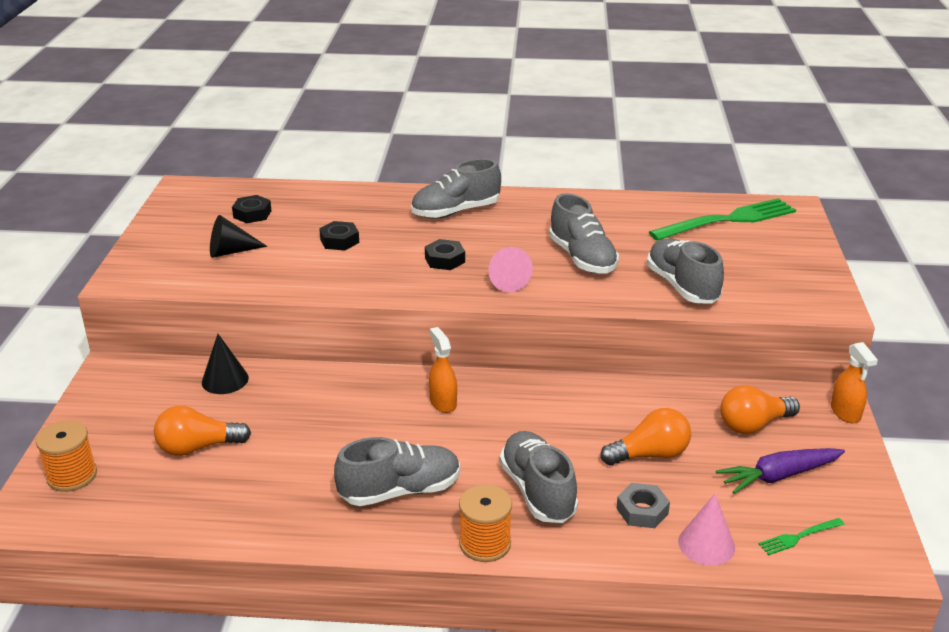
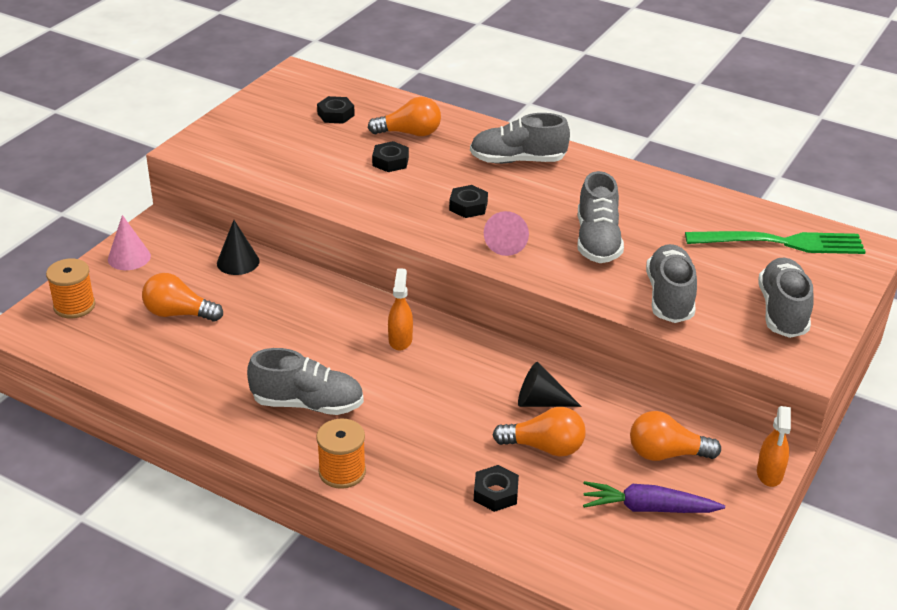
camera: 25 degrees right, 5 degrees up
(231, 251) = (292, 146): black cone -> black cone (540, 402)
(338, 213) = (410, 133): none -> orange light bulb
(537, 491) = (419, 444): grey shoe -> grey shoe (782, 311)
(642, 511) = (495, 493): grey nut -> black nut
(706, 544) = (527, 542): pink cone -> pink cone (129, 257)
(798, 537) = (617, 567): green fork -> none

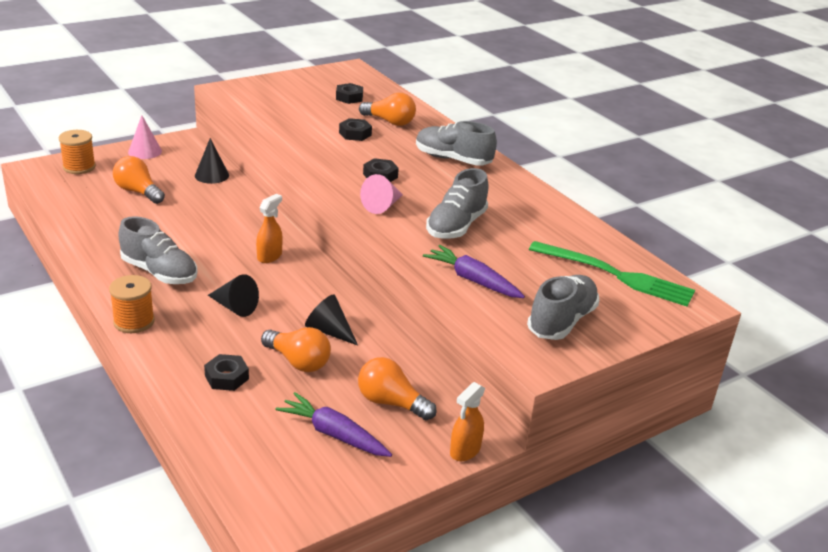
camera: 25 degrees right, 5 degrees down
(425, 413) = (234, 307): none -> black cone
(669, 297) = (472, 280): grey shoe -> purple carrot

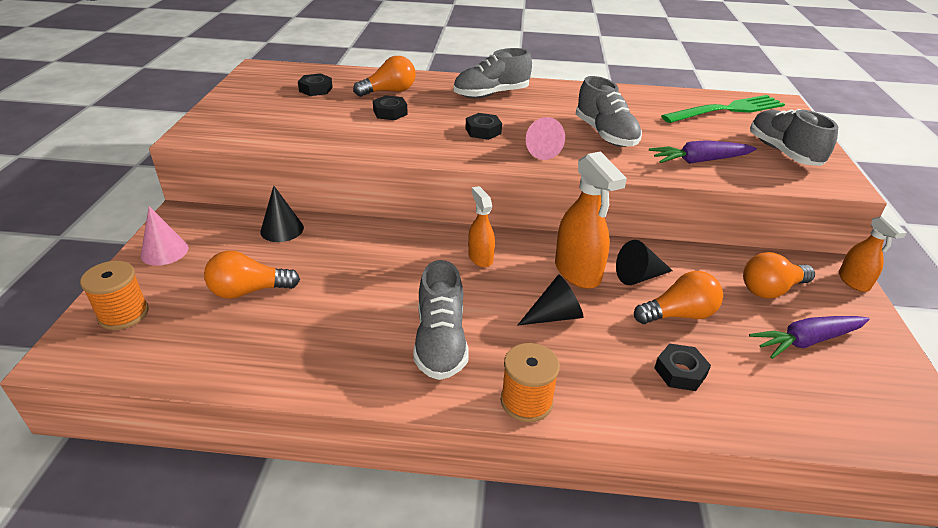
camera: 50 degrees left, 5 degrees up
(159, 272) = (440, 342): grey shoe -> grey shoe turned 105 degrees clockwise
(301, 302) = (577, 272): none -> orange spray bottle

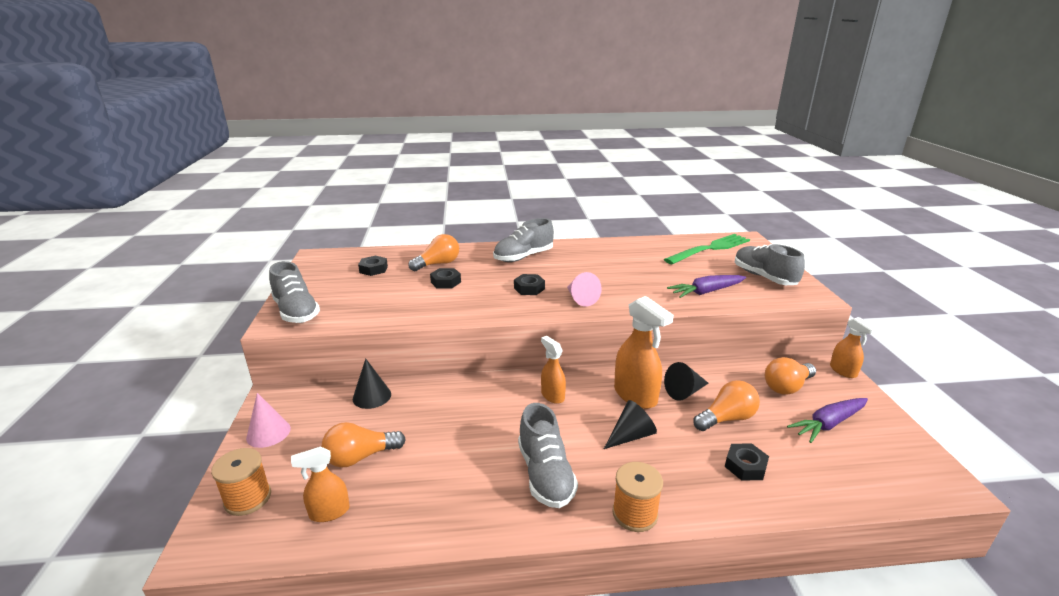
camera: 10 degrees left, 10 degrees down
(198, 342) = (329, 512): none -> orange spray bottle
(605, 134) = (627, 279): grey shoe -> grey shoe (296, 312)

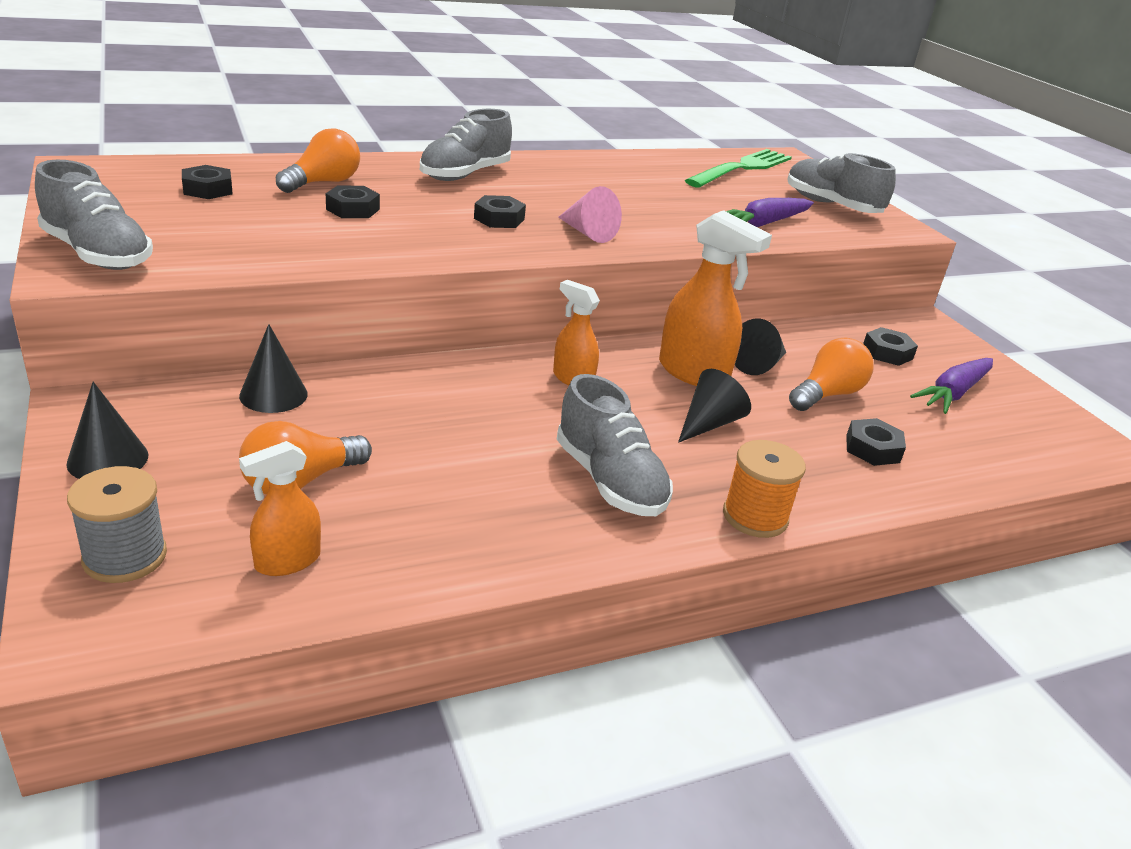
camera: 20 degrees left, 5 degrees up
(248, 498) = (125, 557): orange spool -> grey spool
(268, 433) = (108, 459): pink cone -> black cone
(787, 387) = (887, 353): orange light bulb -> black nut
(843, 371) = (948, 331): orange spray bottle -> none

